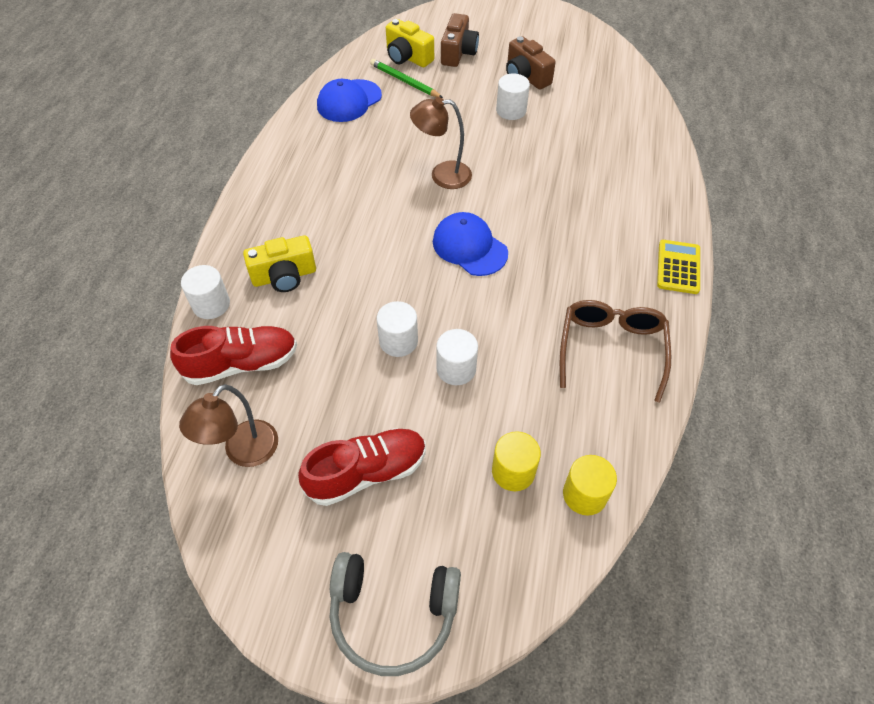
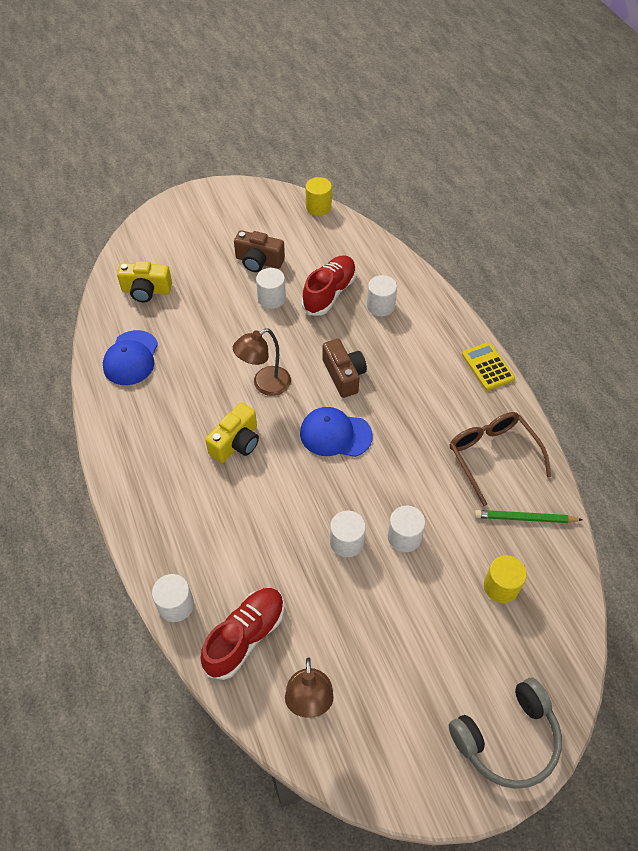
camera: 35 degrees left, 0 degrees up
(284, 276) = (214, 544): yellow camera -> yellow camera (236, 443)
(367, 472) = (408, 655): red shoe -> red shoe (329, 293)
(404, 81) = (163, 315): green pencil -> green pencil (525, 518)
(458, 53) = (186, 266): brown camera -> brown camera (344, 375)
(584, 494) = (555, 572): yellow cylinder -> yellow cylinder (318, 207)
(611, 163) = (380, 306): none -> white cylinder

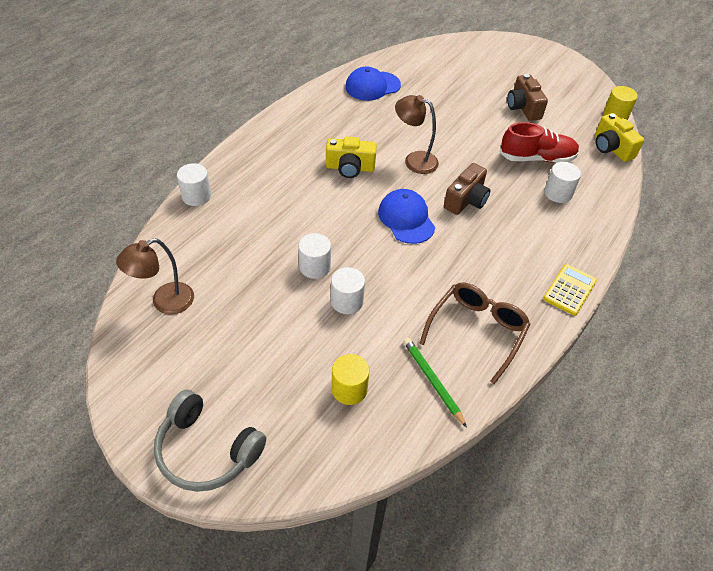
camera: 55 degrees right, 5 degrees down
(146, 291) = (435, 67): yellow camera -> yellow camera (611, 148)
(245, 637) = (195, 243): red shoe -> none
(271, 298) = (496, 129): white cylinder -> none

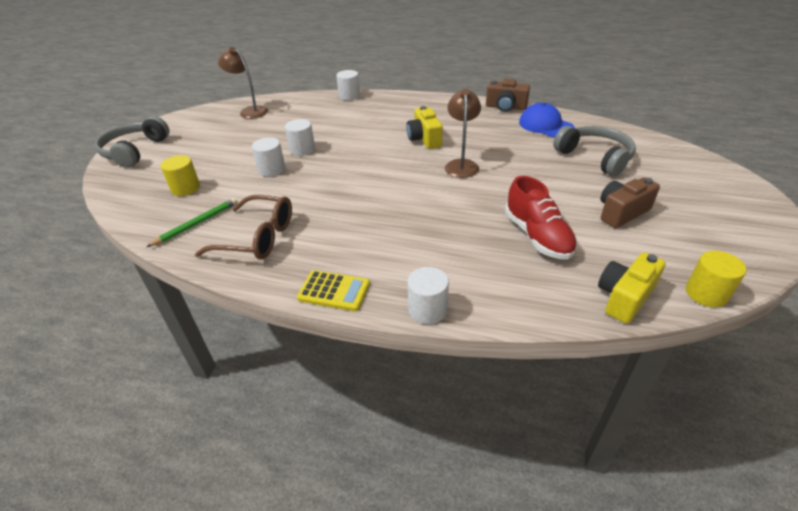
camera: 75 degrees right, 10 degrees down
(406, 219) = (380, 176): blue cap -> none
(443, 85) = (595, 157): none -> grey headphones
(466, 200) = (428, 202): brown camera -> brown camera (505, 107)
(558, 193) = (488, 261): white cylinder -> white cylinder (427, 309)

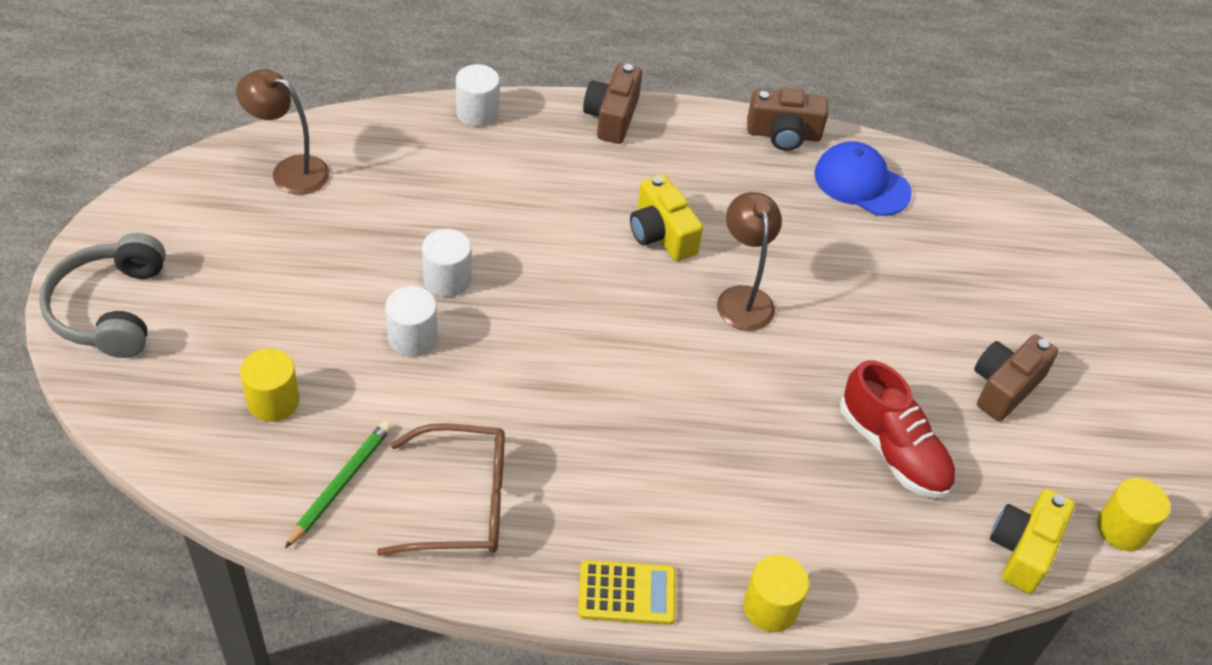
camera: 20 degrees left, 10 degrees up
(416, 99) = (612, 117): none -> brown camera
(427, 309) = (770, 607): white cylinder -> yellow cylinder
(595, 157) = (952, 263): grey headphones -> none

